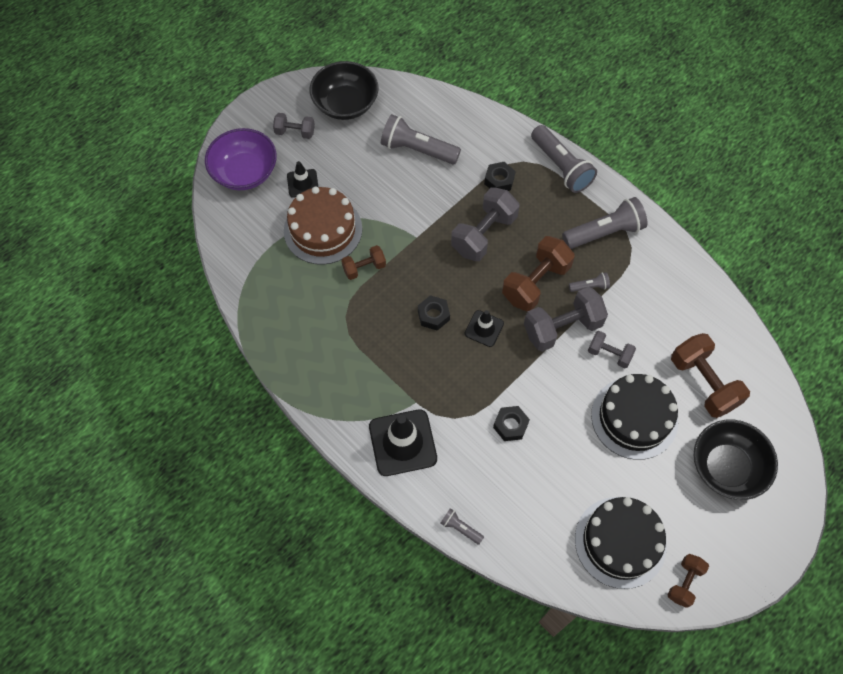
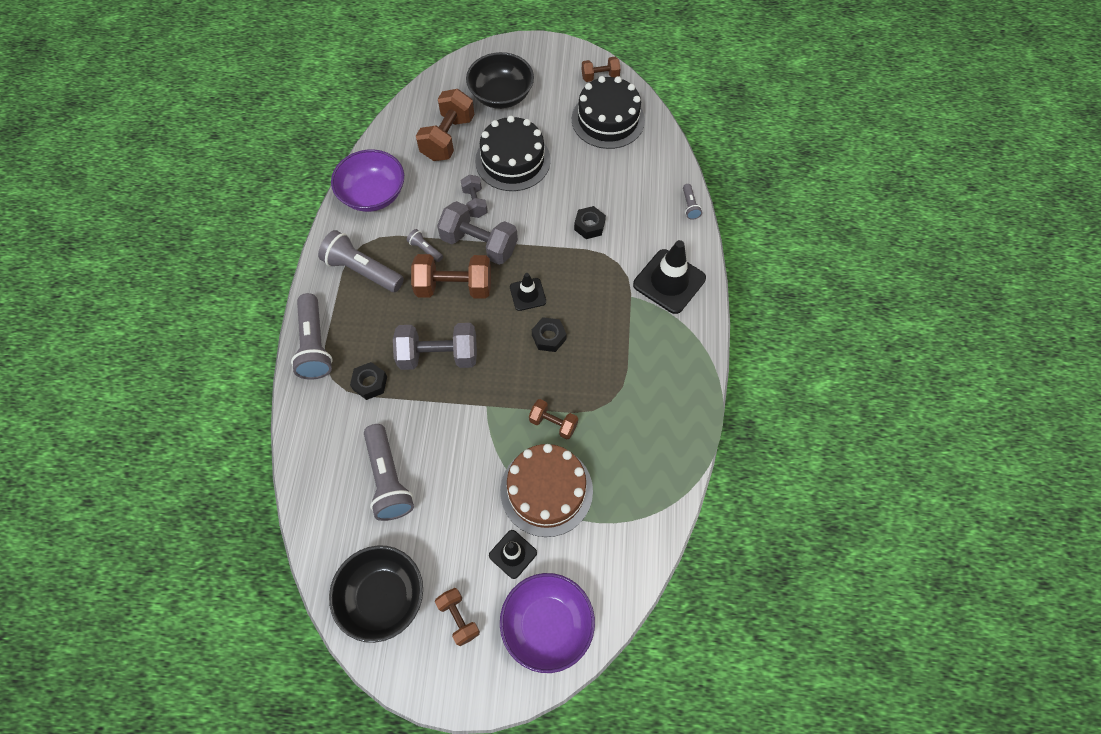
camera: 130 degrees left, 0 degrees up
(295, 132) = (458, 618): grey dumbbell -> brown dumbbell
(561, 167) = (315, 344): grey flashlight -> grey flashlight turned 150 degrees clockwise
(680, 285) = (373, 194): none -> purple bowl

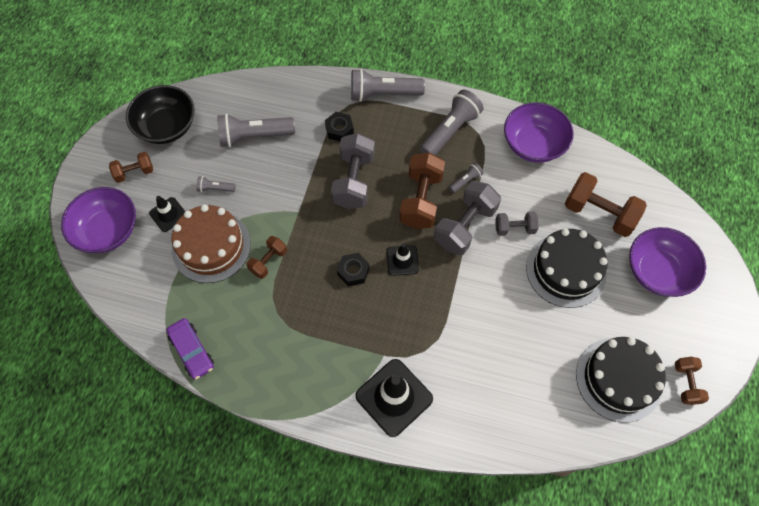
camera: 100 degrees right, 0 degrees up
(501, 95) = (657, 271): black bowl -> purple bowl
(589, 226) = (474, 331): black nut -> none
(672, 477) = (192, 351): none -> purple car
(690, 206) = (487, 444): grey flashlight -> grey flashlight (215, 189)

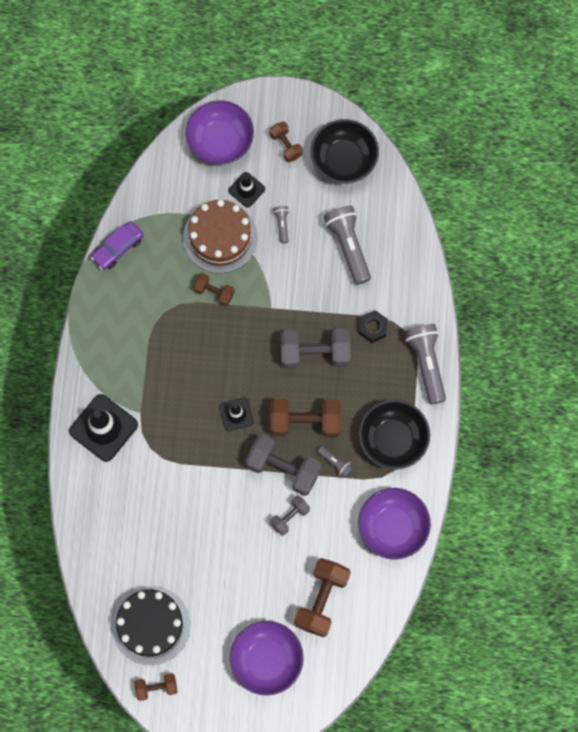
camera: 80 degrees right, 10 degrees up
(353, 271) = (217, 371): black nut -> none
(450, 131) = (393, 439): grey flashlight -> black bowl
(514, 228) = (290, 517): grey dumbbell -> grey dumbbell turned 60 degrees clockwise
(566, 270) = (252, 570): black cake -> none

